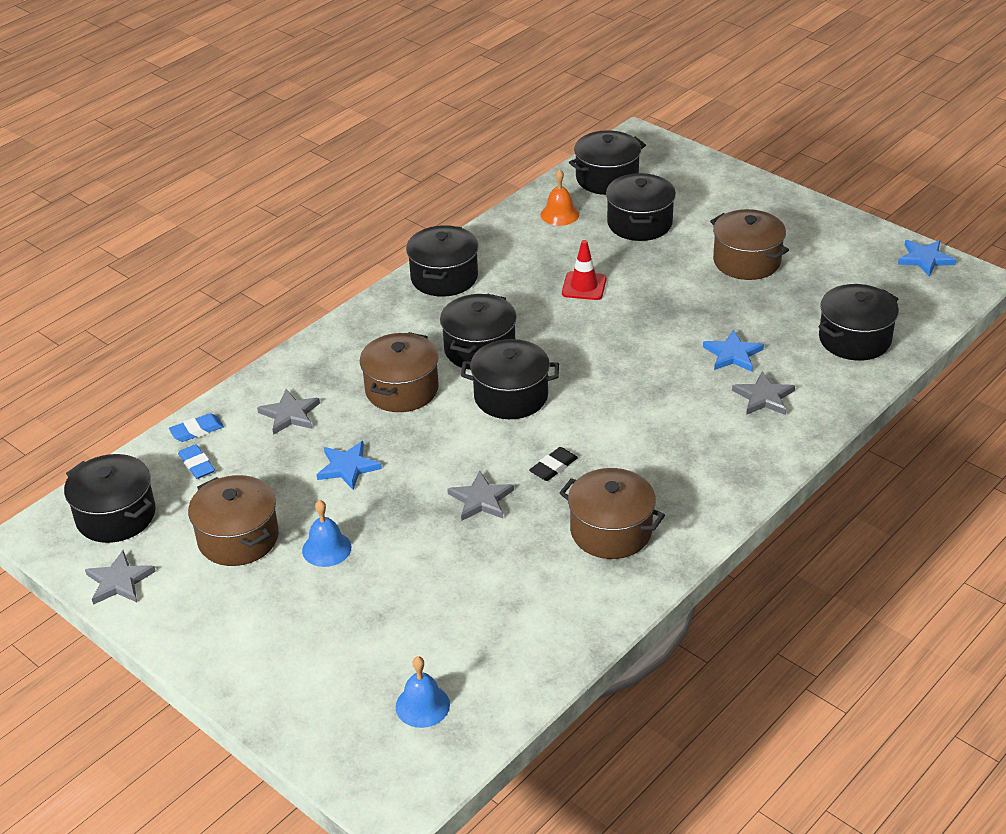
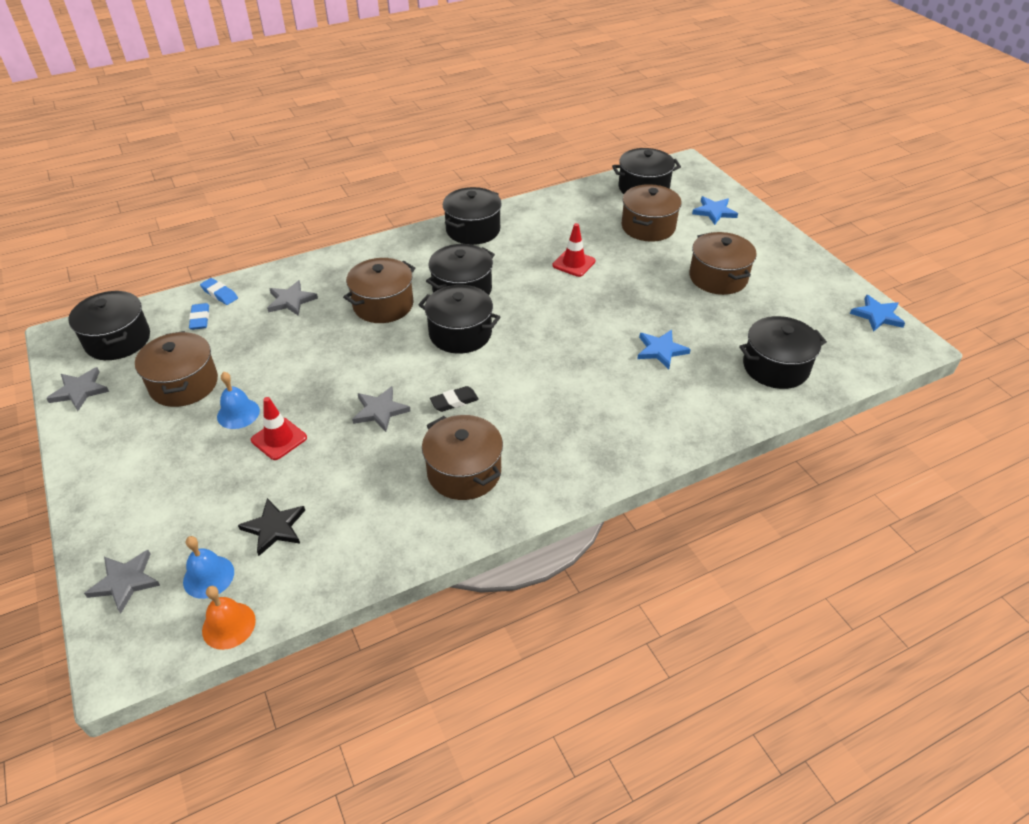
camera: 20 degrees right, 5 degrees up
(197, 431) = (219, 294): blue eraser -> blue eraser turned 45 degrees clockwise
(348, 467) = (301, 353): blue star -> blue star (714, 212)
(393, 559) = (279, 439): none -> red traffic cone
(455, 642) = (274, 528): none -> black star
(559, 214) = (590, 205): orange bell -> orange bell (228, 625)
(639, 223) = (648, 227): black pot -> brown pot
(763, 397) = (666, 394): grey star -> grey star (125, 582)

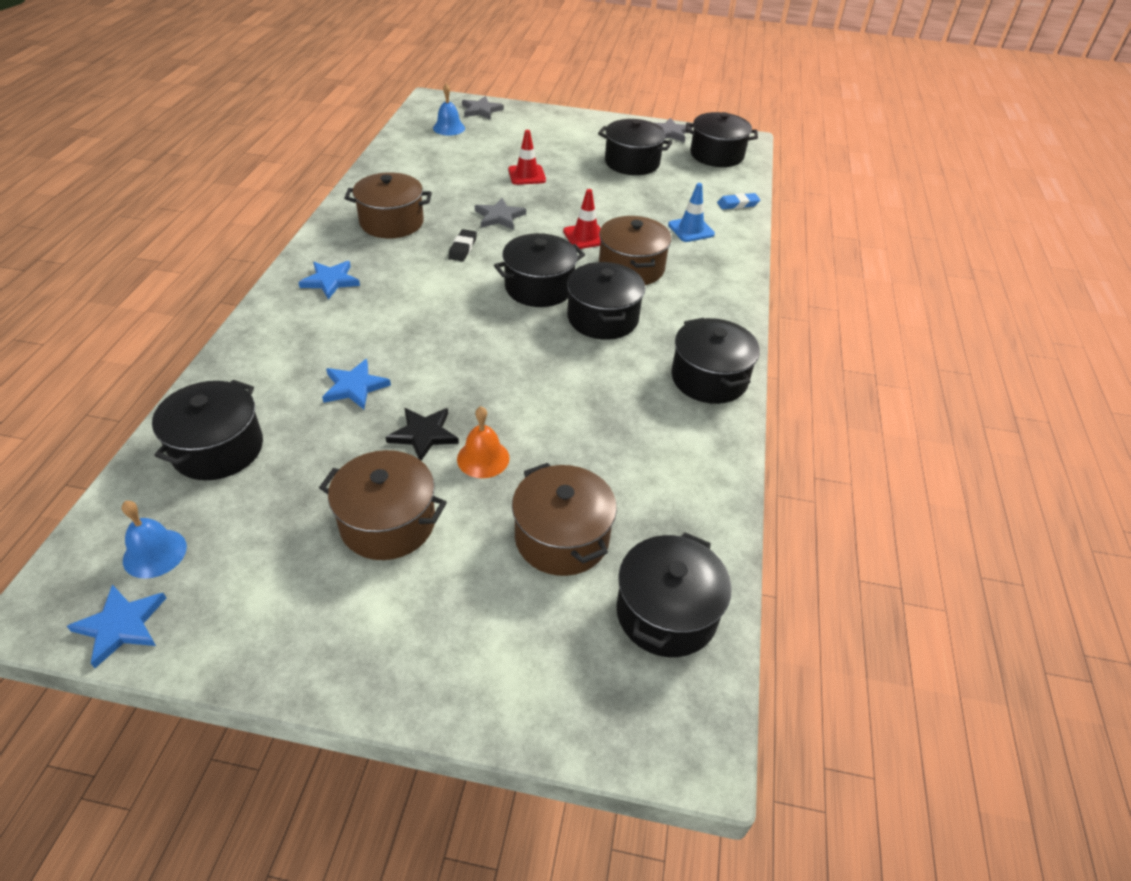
camera: 125 degrees right, 0 degrees up
(184, 384) = (632, 163): brown pot -> black pot
(200, 319) = (709, 188): blue eraser -> none
(228, 625) = (408, 124): orange bell -> orange bell (483, 458)
(238, 413) = (573, 170): blue bell -> blue bell (155, 553)
(274, 528) = (453, 152): black star -> black star (423, 434)
(291, 300) = (691, 229): grey star -> blue traffic cone
(574, 263) = (560, 416): red traffic cone -> red traffic cone (585, 236)
(714, 212) = (518, 652): blue star -> blue star (330, 281)

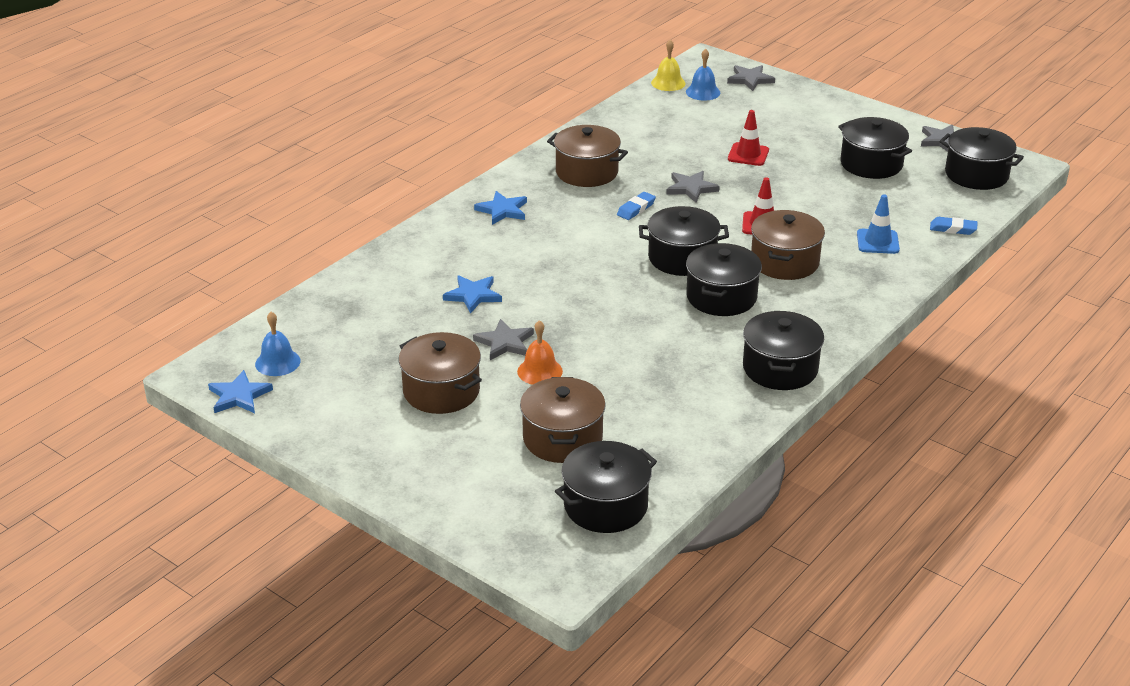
camera: 30 degrees right, 10 degrees down
(218, 449) = (350, 310): black pot -> none
(413, 125) = (668, 83): none -> yellow bell
(423, 434) = (505, 342): black star -> grey star
(462, 248) = (636, 209): black eraser -> blue eraser

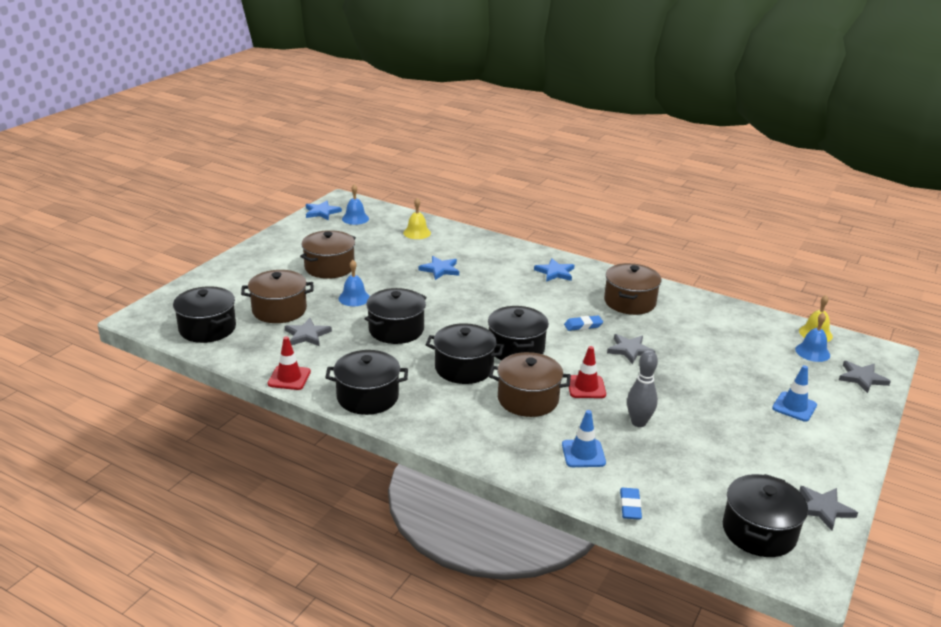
camera: 80 degrees right, 5 degrees down
(350, 307) = (417, 233): none -> yellow bell
(505, 342) = (386, 284): grey star -> grey star (307, 335)
(539, 371) = (354, 298): orange bell -> blue bell
(636, 209) = (583, 325): blue eraser -> blue eraser turned 45 degrees counterclockwise
(748, 155) = (707, 378): red traffic cone -> red traffic cone (289, 378)
(797, 121) = (794, 407): none -> blue traffic cone
(825, 204) = (638, 422): none -> grey bowling pin
(871, 164) = (736, 453): black pot -> black pot (396, 330)

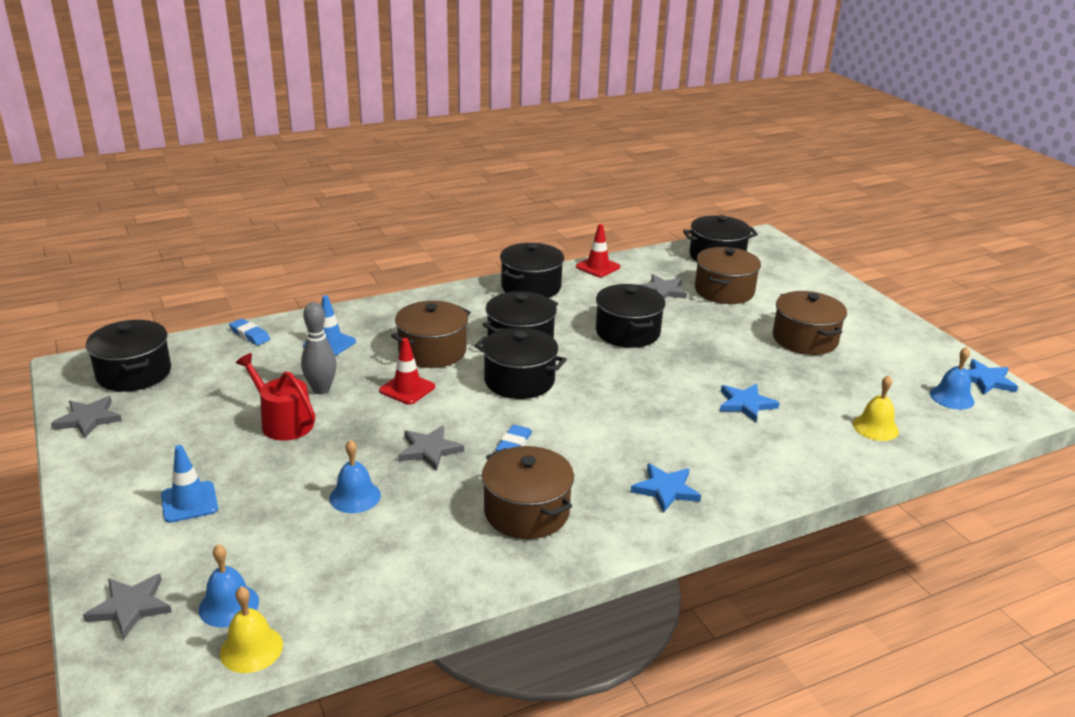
camera: 125 degrees right, 0 degrees up
(354, 298) = (717, 331): blue bell -> blue bell (355, 496)
(690, 417) = (283, 422): none -> red watering can

